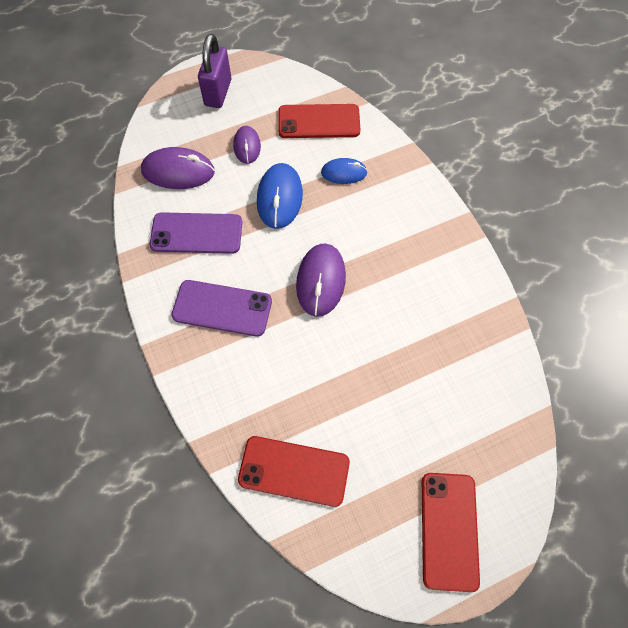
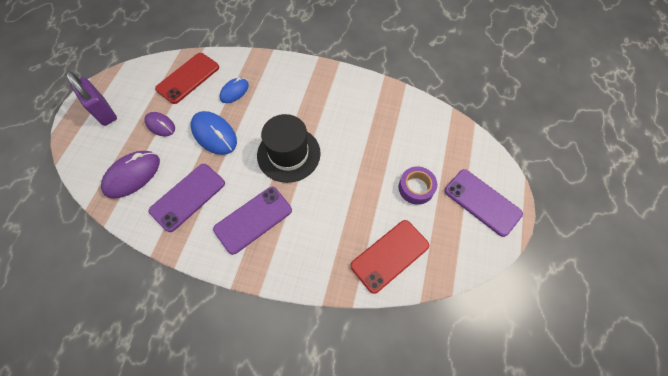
camera: 50 degrees left, 0 degrees up
(320, 281) = (288, 154): purple mouse -> black hat
(399, 440) = (416, 188): none -> purple tape
(449, 530) = (482, 202): red phone -> purple phone

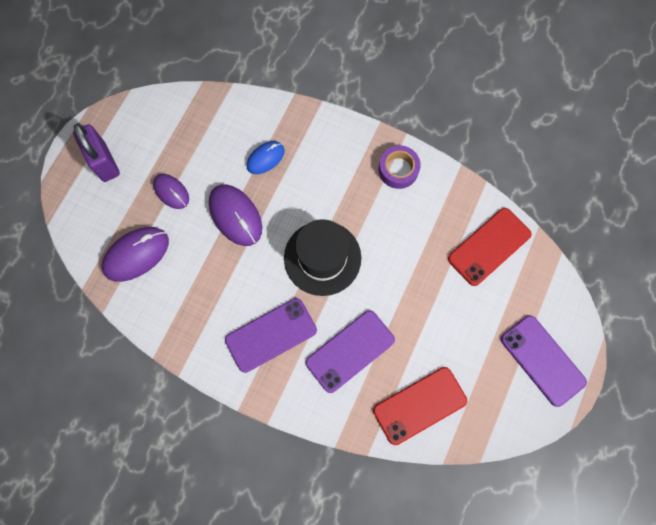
camera: 10 degrees right, 10 degrees up
(188, 78) = (209, 128): red phone -> red phone (489, 246)
(188, 197) = (198, 293): purple phone -> purple phone (350, 351)
(214, 134) = (235, 216): blue mouse -> purple mouse
(416, 188) = (467, 328): purple tape -> purple tape (398, 170)

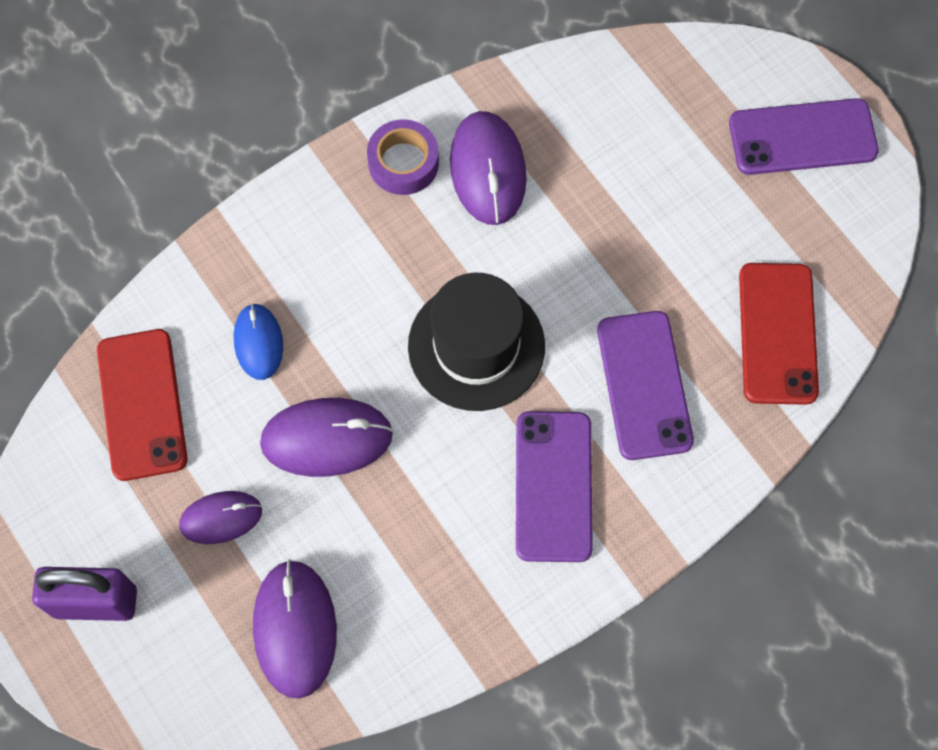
camera: 60 degrees left, 5 degrees down
(419, 211) = (487, 170): none -> purple mouse
(489, 246) = (599, 109): red phone -> red phone (142, 404)

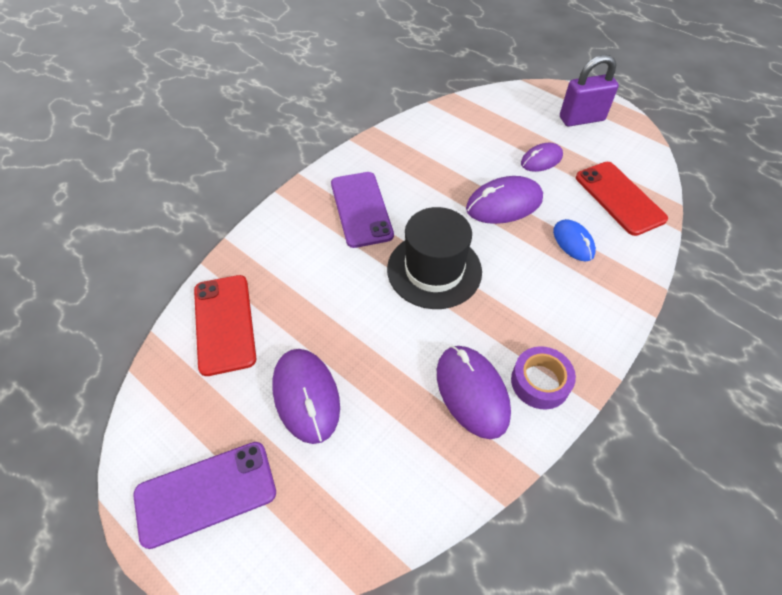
camera: 165 degrees right, 15 degrees down
(295, 629) = (477, 128): purple mouse -> purple mouse (306, 396)
(644, 385) = (316, 272): purple phone -> none

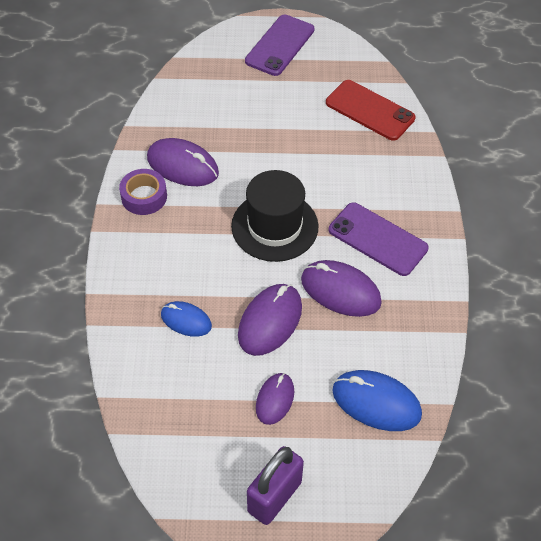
camera: 140 degrees right, 0 degrees up
(306, 396) = (277, 107): purple mouse -> purple mouse (340, 291)
(473, 125) = (376, 402): none -> blue mouse
(619, 198) = (172, 400): red phone -> none

